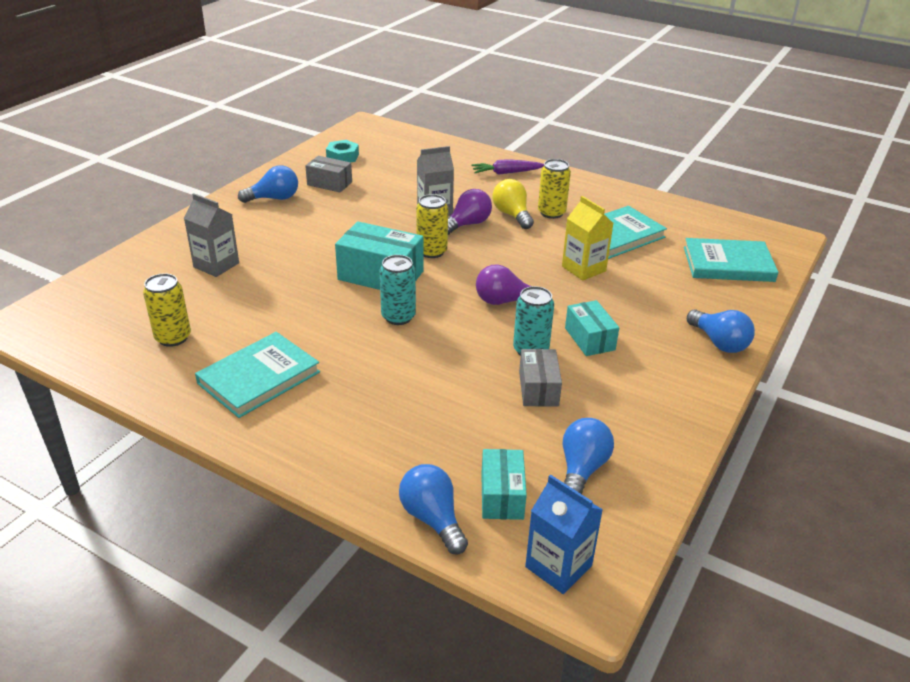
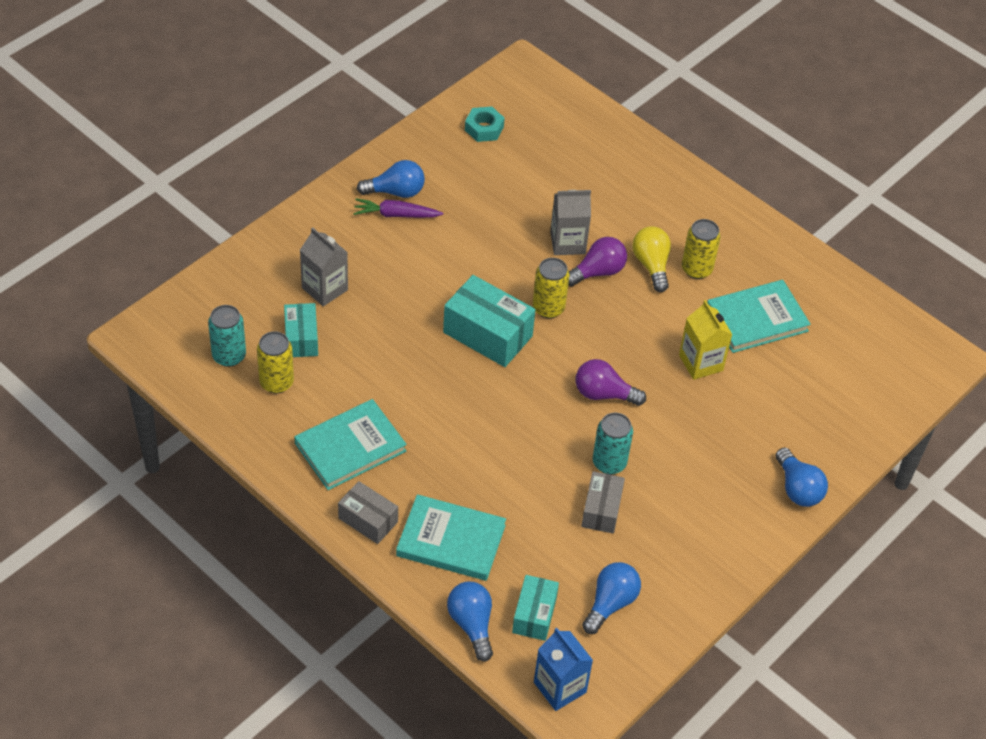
camera: 10 degrees right, 15 degrees up
(329, 183) = (460, 176): grey box -> grey box (368, 520)
(398, 317) = (493, 395): turquoise can -> turquoise can (229, 356)
(506, 173) = (667, 190): purple carrot -> purple carrot (396, 215)
(589, 339) = (671, 459): turquoise box -> turquoise box (301, 338)
(728, 264) = (859, 384): turquoise book -> turquoise book (451, 540)

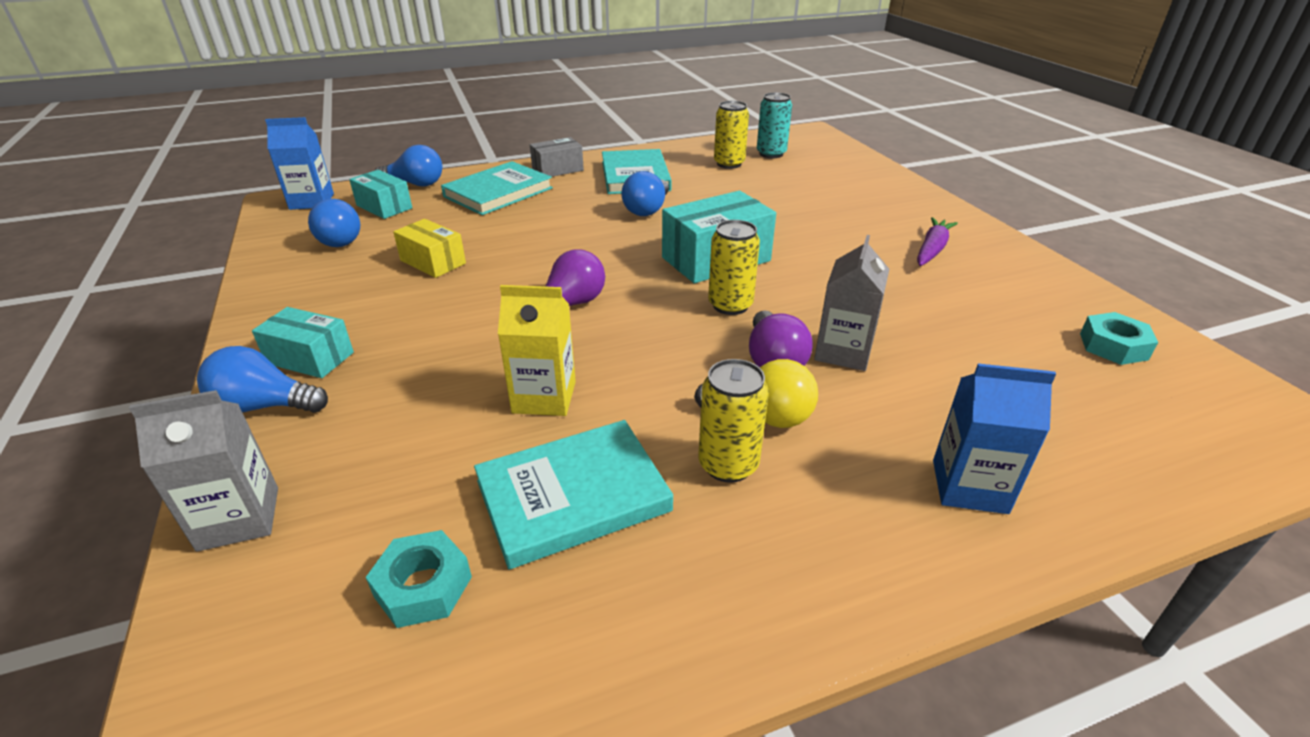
camera: 120 degrees right, 15 degrees down
(301, 338) = (772, 179): turquoise box -> turquoise box (310, 358)
(324, 289) = (830, 197): grey carton -> grey carton (239, 518)
(396, 192) = (973, 257): blue light bulb -> blue light bulb (647, 210)
(601, 510) = (433, 262): grey box -> yellow box
(609, 463) = (479, 282): turquoise can -> none
(650, 183) = (969, 486): none -> blue carton
(757, 319) = (573, 496): turquoise book -> turquoise book turned 60 degrees clockwise
(836, 347) = (423, 586): none -> turquoise nut

